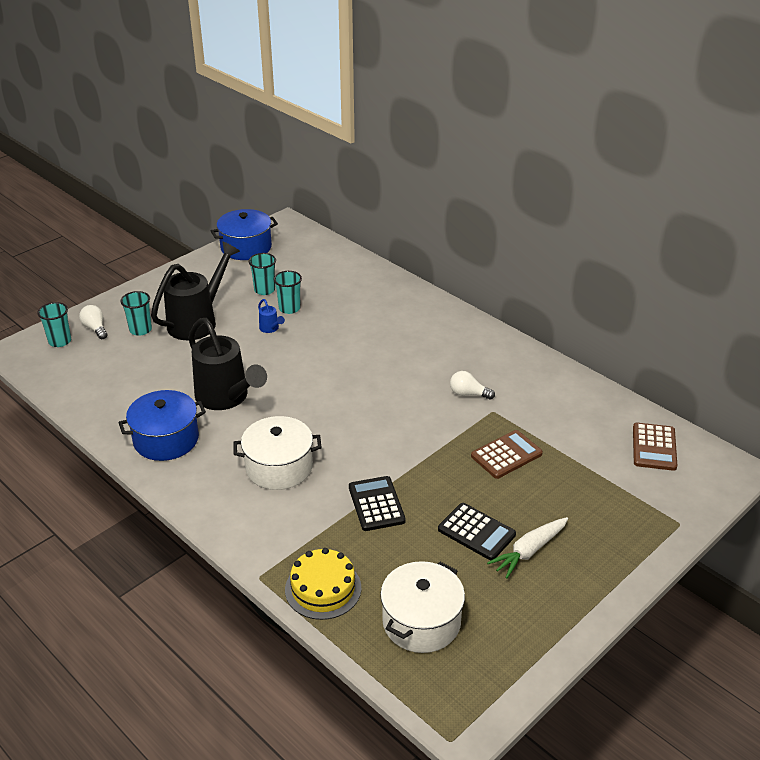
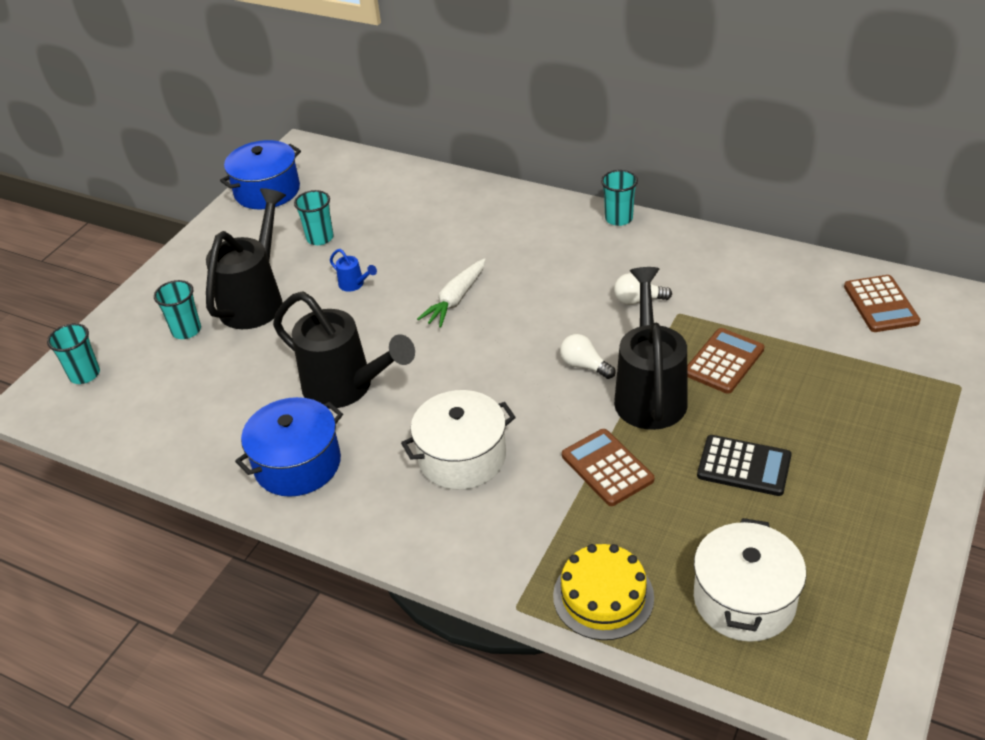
camera: 15 degrees left, 5 degrees up
(95, 328) = (125, 345): white light bulb -> white light bulb (584, 366)
(289, 308) = (364, 253): turquoise cup -> turquoise cup (618, 218)
(376, 504) = (607, 468): black calculator -> brown calculator
(437, 462) = (649, 393): none -> black watering can
(529, 551) = (817, 471): white carrot -> white carrot (456, 299)

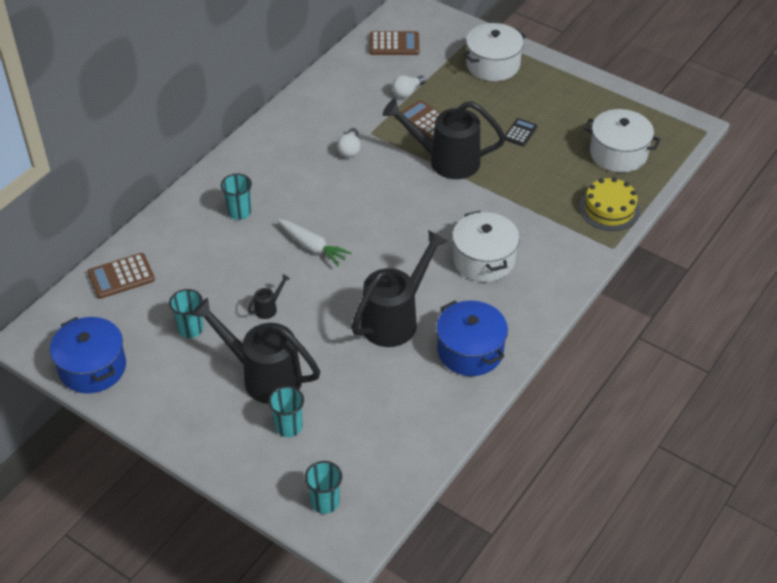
camera: 85 degrees left, 5 degrees up
(354, 284) = (268, 308): blue watering can -> black watering can
(584, 366) = (410, 187): white light bulb -> white light bulb (407, 92)
(607, 468) = (509, 191): brown calculator -> brown calculator (121, 276)
(618, 218) = (248, 143): turquoise cup -> turquoise cup (239, 212)
(744, 466) = (520, 133): black calculator -> black calculator, size x0.64
(894, 415) = (493, 65): none -> white pot

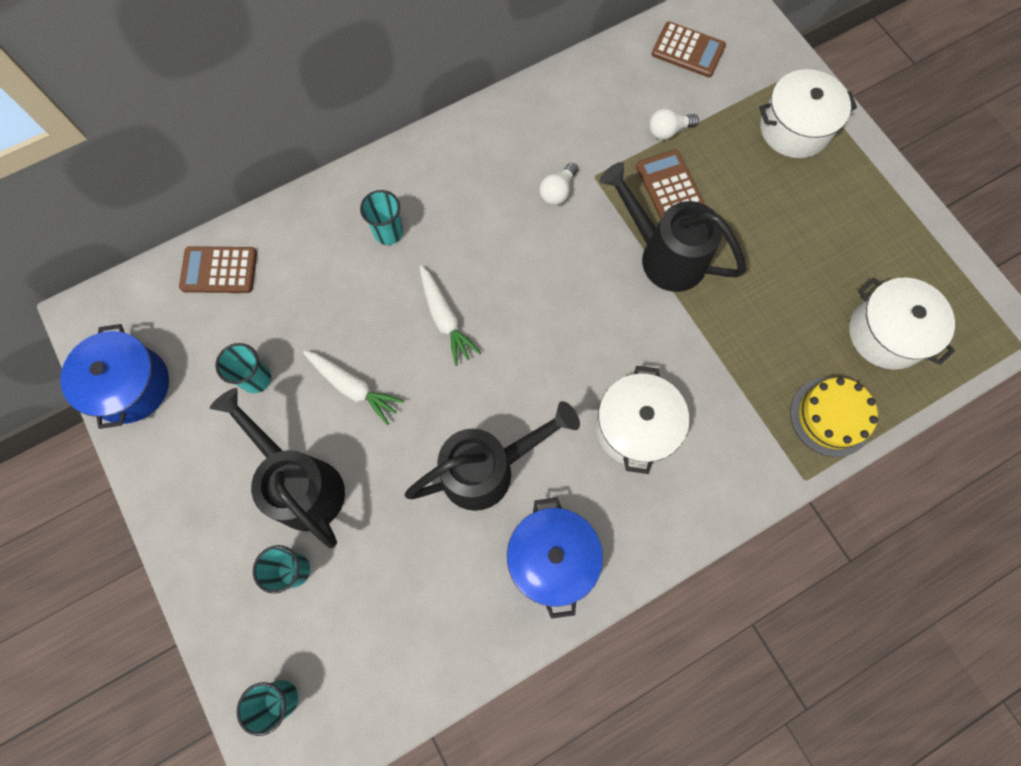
camera: 25 degrees right, 25 degrees up
(268, 308) = (353, 387): black watering can -> white carrot
(520, 133) = (777, 249): black calculator -> none

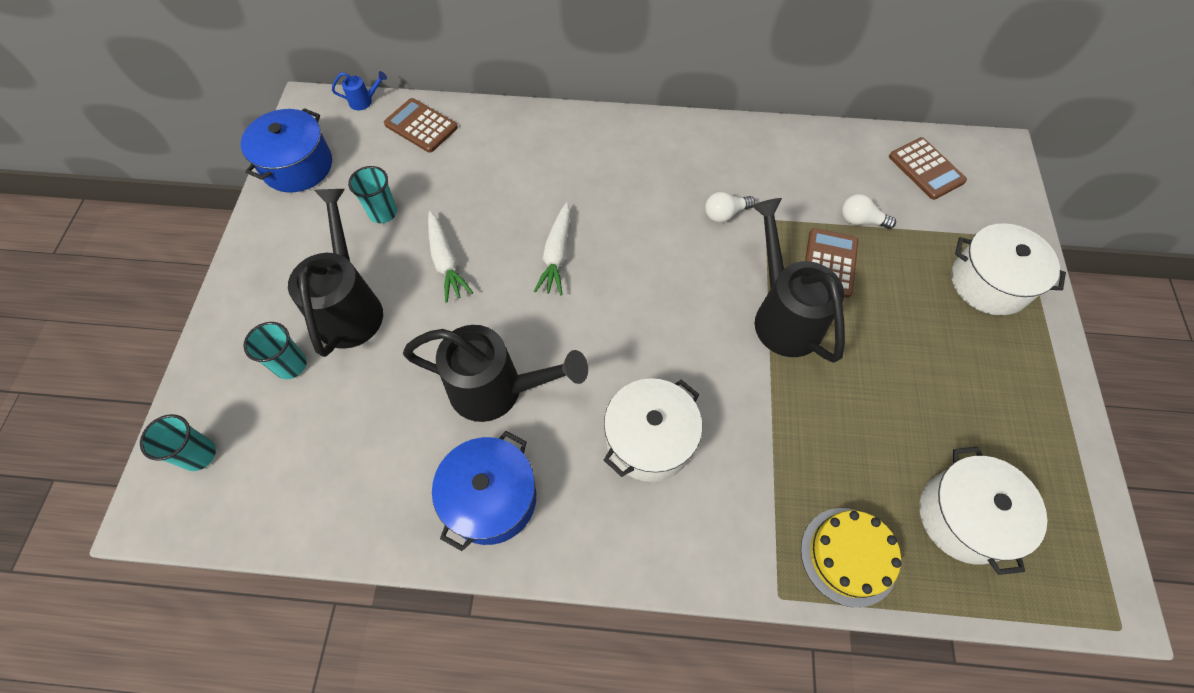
camera: 35 degrees right, 10 degrees down
(139, 278) = (364, 101): none -> blue watering can
(388, 232) = (563, 169): turquoise cup -> none

